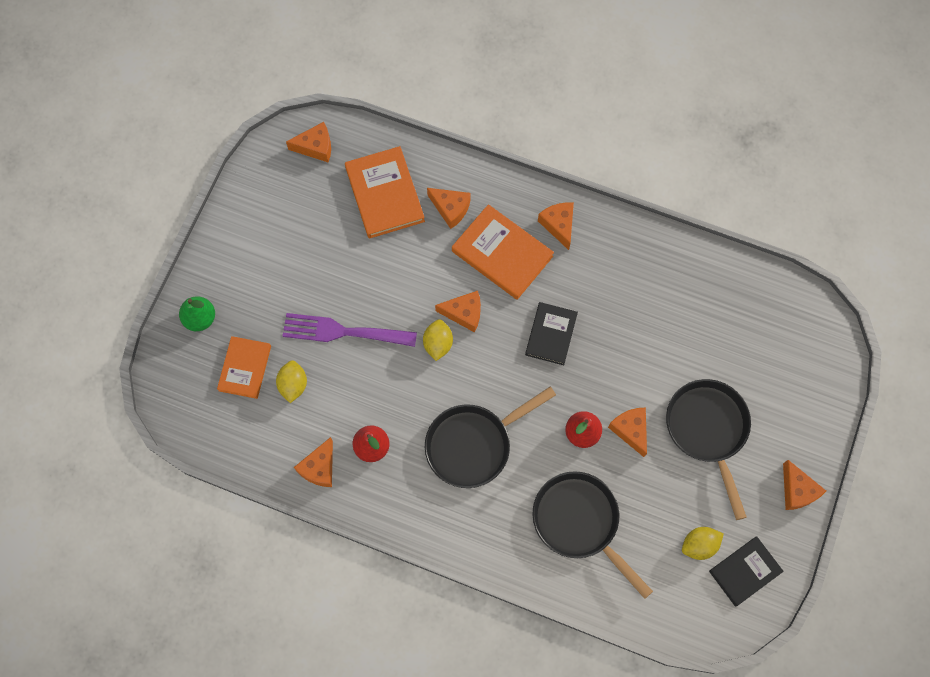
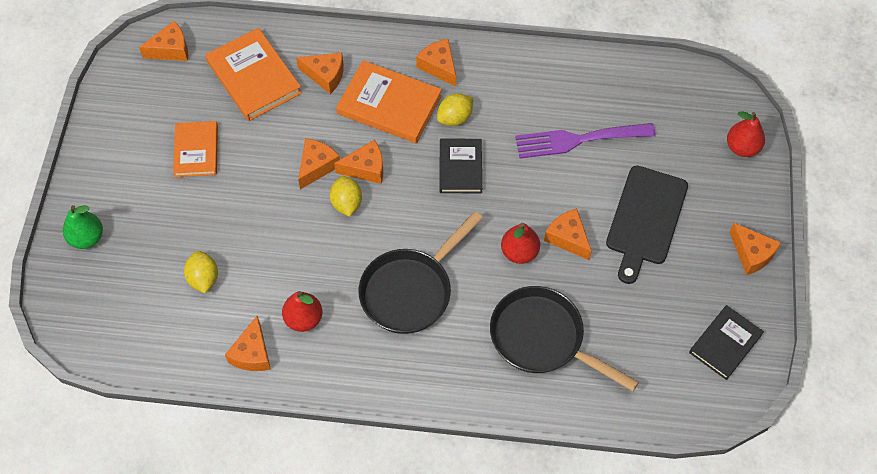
camera: 15 degrees left, 10 degrees down
(245, 368) = (147, 274): orange book -> orange book (196, 151)
(343, 332) = (243, 215): purple fork -> purple fork (578, 140)
(420, 300) = (317, 166): none -> orange cheese
(699, 545) = (671, 330): yellow lemon -> yellow lemon (455, 118)
(708, 430) = (645, 219): black pan -> black cutting board
(822, 381) = (742, 148): none -> red pear

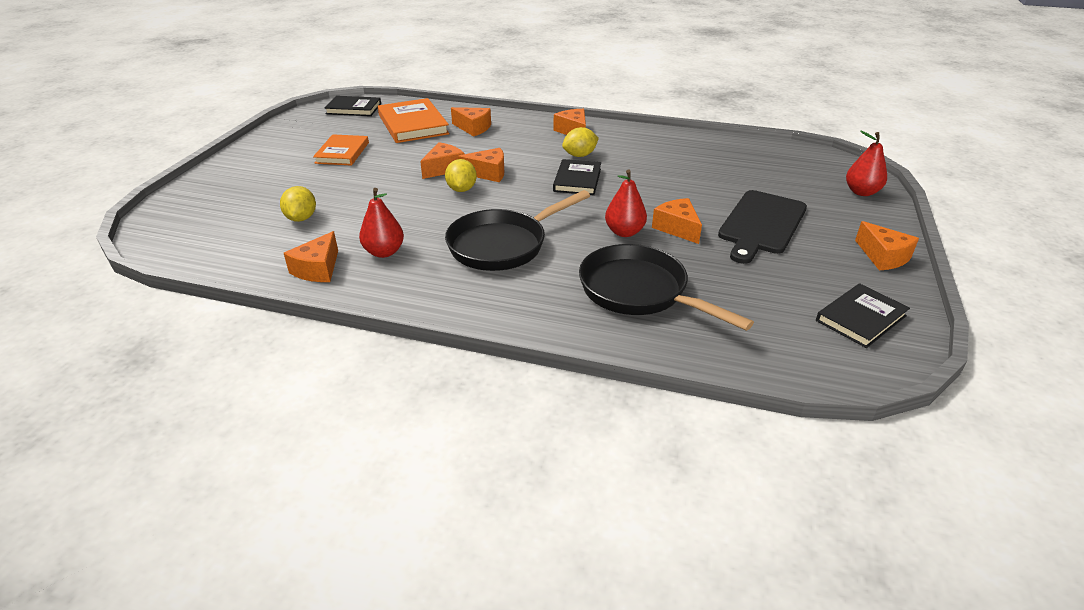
camera: 10 degrees right, 25 degrees down
(87, 238) = (213, 187): green pear -> none
(171, 49) = (354, 109): orange cheese -> black book
(389, 105) = (522, 145): orange book -> none
(578, 140) = (694, 175): purple fork -> none

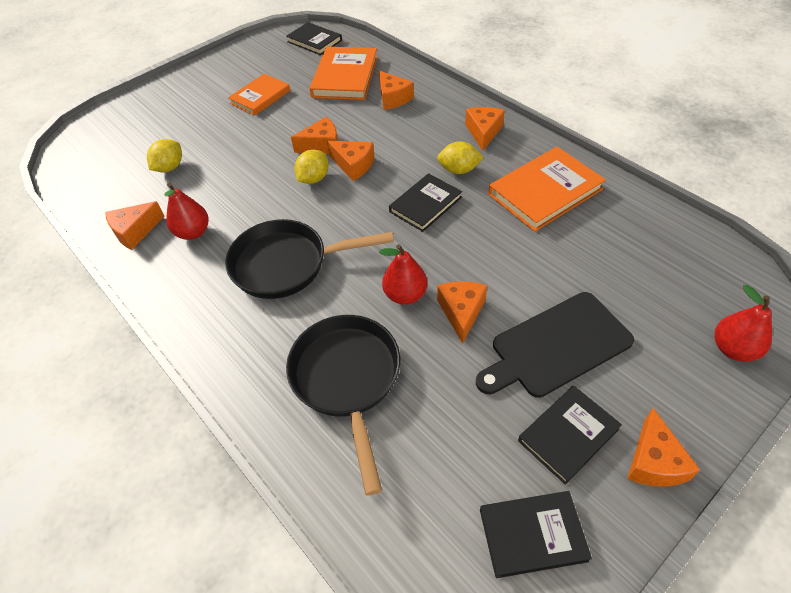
camera: 35 degrees right, 15 degrees up
(657, 151) = (545, 192): none -> orange book
(821, 263) = (568, 435): none -> black book

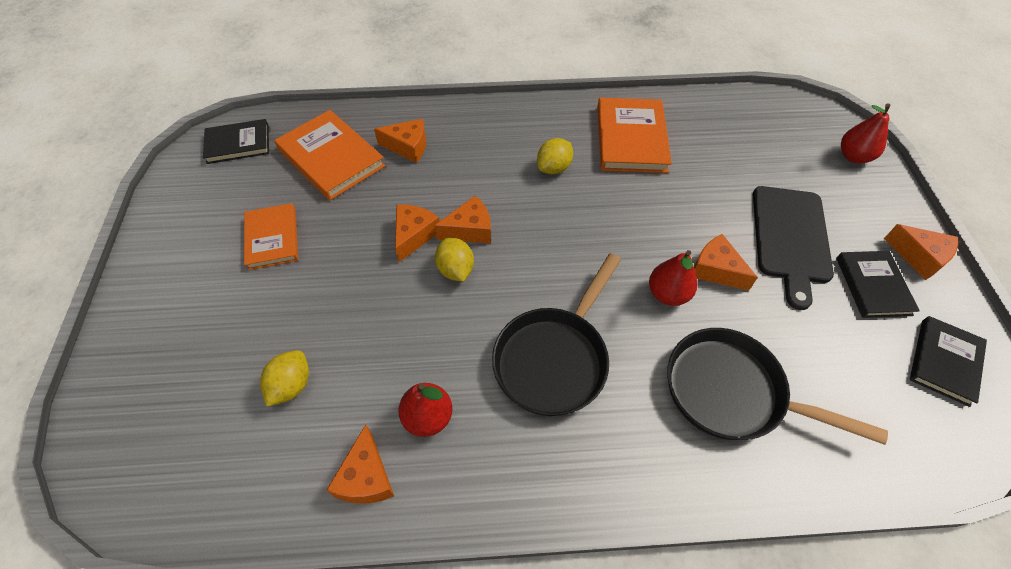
camera: 55 degrees left, 5 degrees up
(170, 167) = (291, 385): yellow lemon -> yellow lemon turned 45 degrees clockwise
(425, 204) = (574, 214): black book -> none
(483, 132) = (524, 124): orange cheese -> none

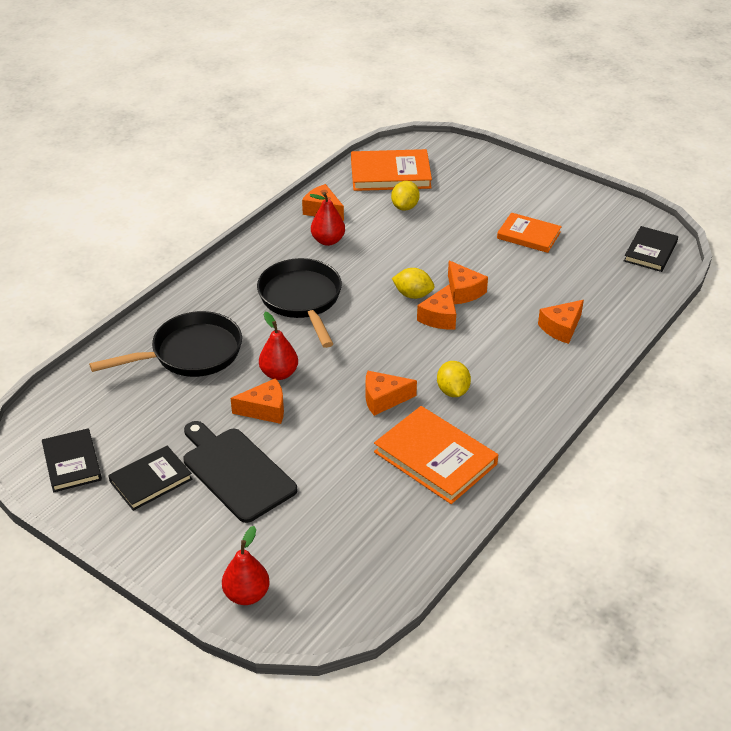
camera: 130 degrees right, 15 degrees down
(291, 385) = (405, 207): yellow lemon -> yellow lemon turned 45 degrees clockwise
(331, 158) = (587, 287): orange book -> orange book (390, 174)
(873, 286) = (151, 480): black book -> black book turned 75 degrees counterclockwise
(919, 257) = (130, 531): orange cheese -> orange cheese (384, 399)

